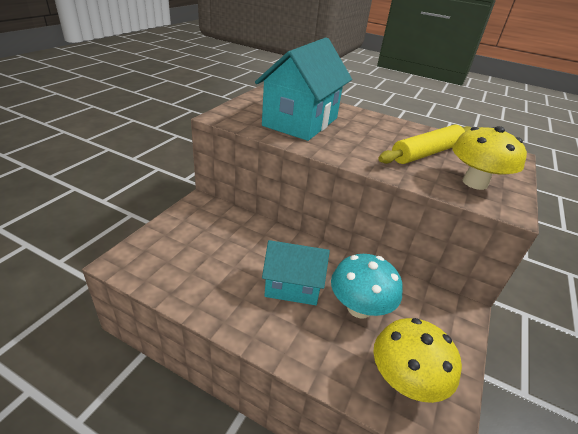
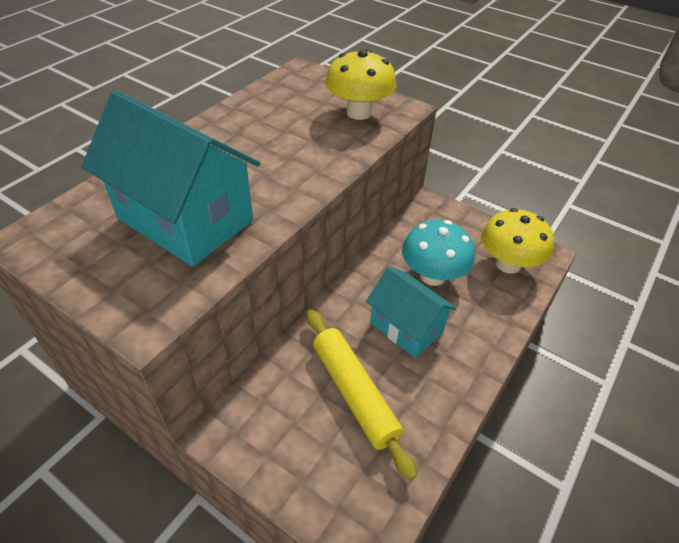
camera: 80 degrees left, 10 degrees up
(292, 286) = (406, 327): turquoise house -> turquoise house turned 60 degrees counterclockwise
(426, 153) = (294, 125): yellow rolling pin -> yellow rolling pin (354, 393)

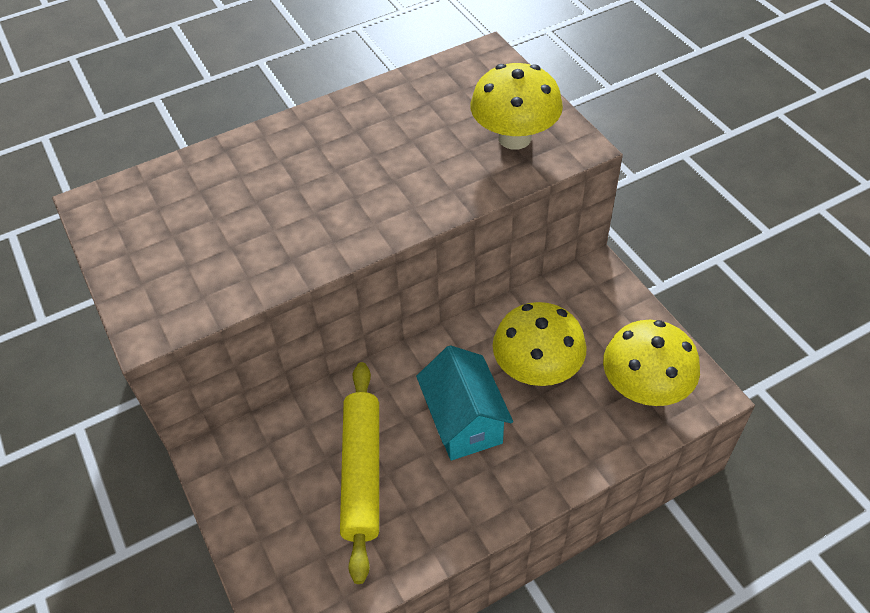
camera: 30 degrees right, 5 degrees up
(185, 219) = (244, 227): turquoise house -> none
(432, 275) = (536, 370): turquoise mushroom -> yellow mushroom

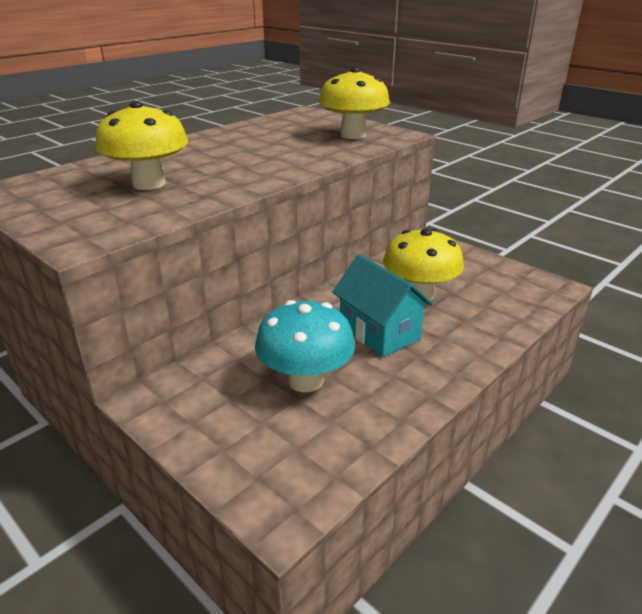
camera: 20 degrees left, 20 degrees down
(362, 472) = (305, 380): yellow rolling pin -> turquoise mushroom
(644, 388) = (508, 291): yellow mushroom -> yellow mushroom (149, 184)

